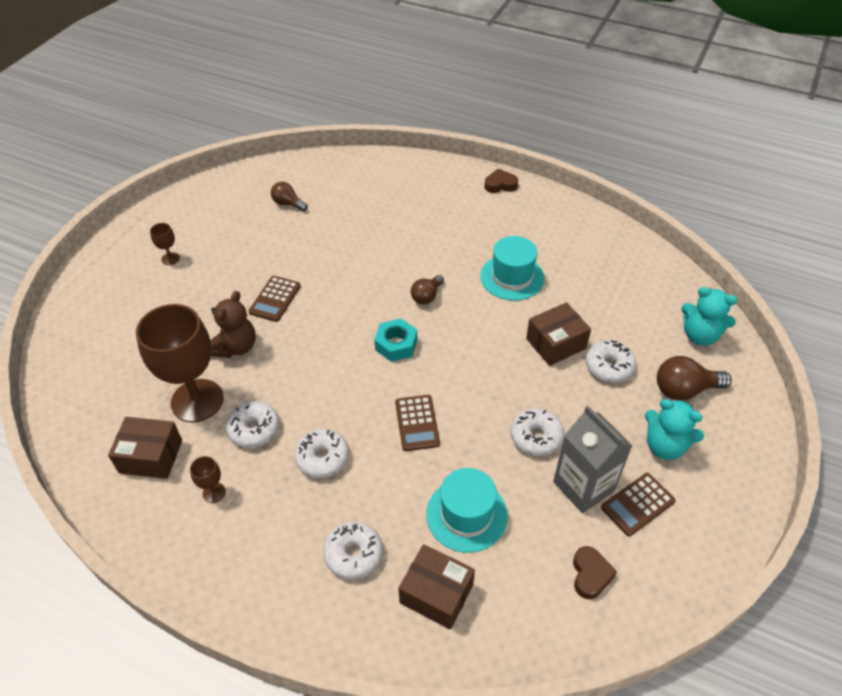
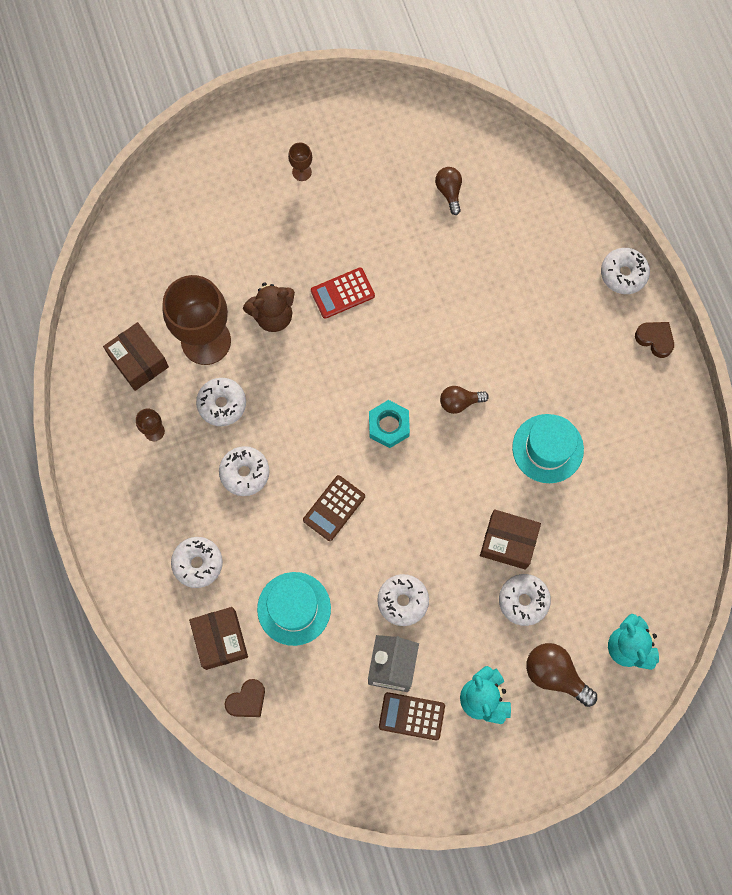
camera: 45 degrees right, 25 degrees up
(275, 299) = (342, 293): brown calculator -> red calculator
(443, 170) = (623, 274): none -> white donut
(590, 575) = (325, 726): brown heart -> brown heart (247, 700)

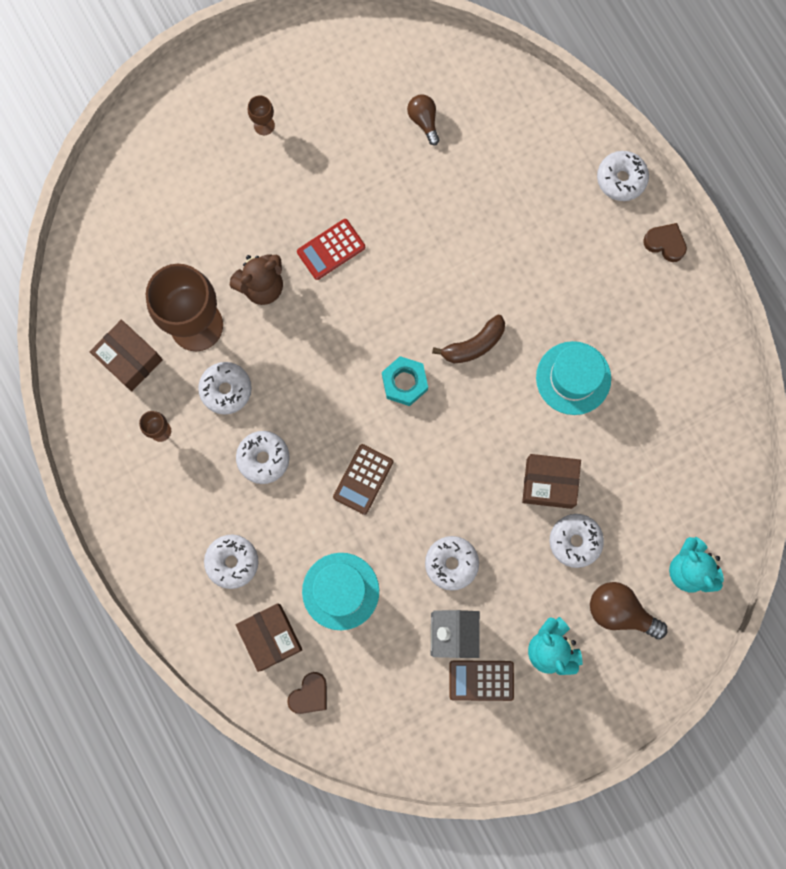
camera: 10 degrees left, 5 degrees up
(459, 402) = (474, 345): brown light bulb -> brown banana

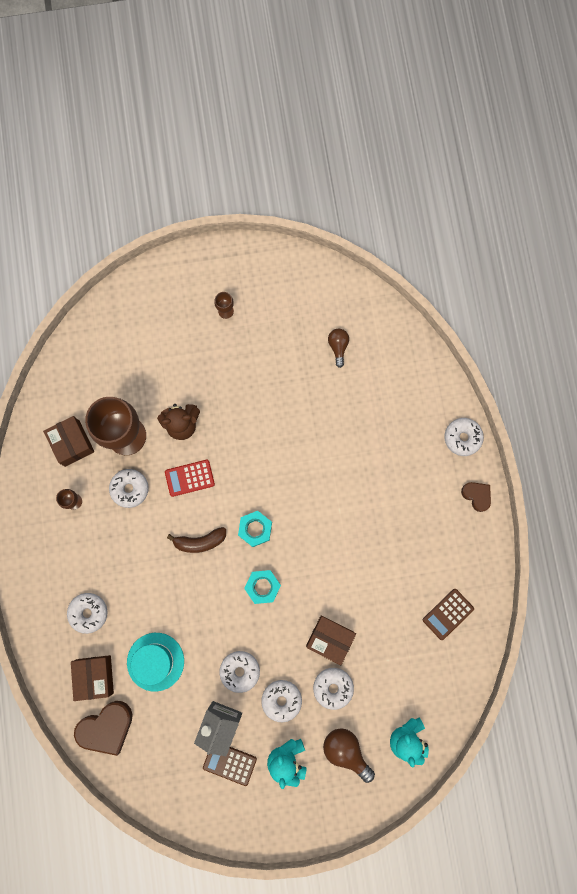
camera: 20 degrees right, 0 degrees up
(263, 458) = (137, 547): white donut -> white donut (281, 700)
(310, 694) = (107, 727): brown heart -> brown heart, size x1.71
(331, 249) = (239, 415): red calculator -> red calculator (189, 478)
(363, 479) = (201, 587): brown calculator -> brown calculator (448, 614)
(441, 450) = (262, 587): none -> turquoise nut
(474, 345) = (314, 519): brown banana -> brown banana (200, 541)
(573, 378) = (375, 569): turquoise hat -> none

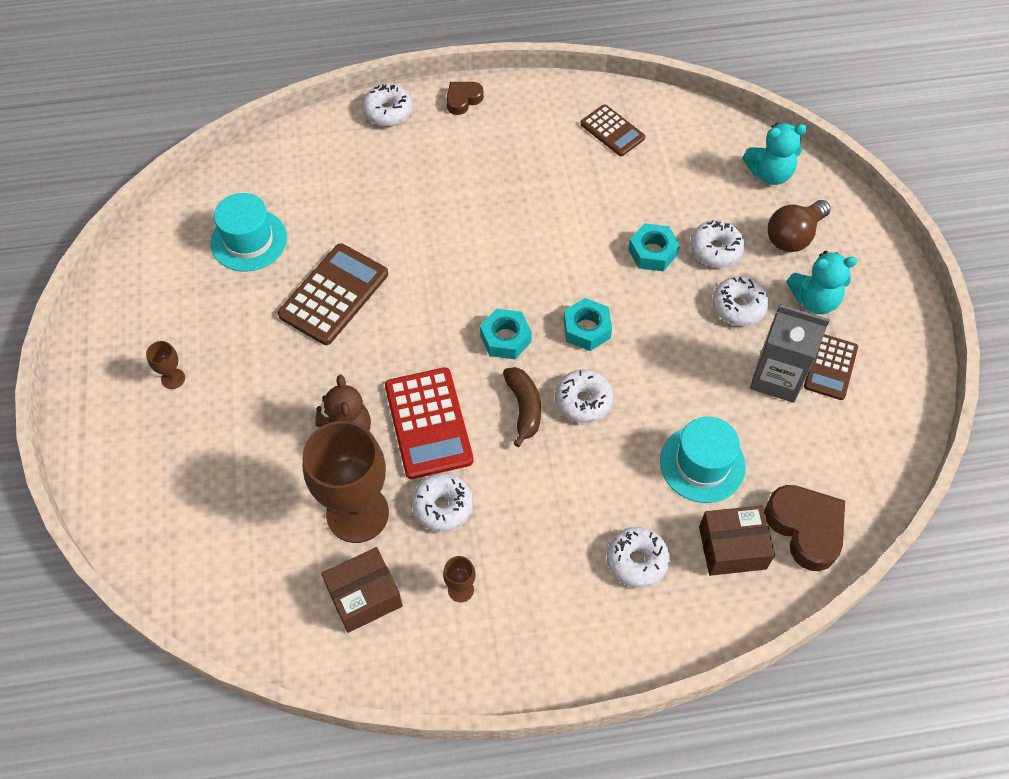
camera: 90 degrees left, 20 degrees down
(189, 478) = (428, 423): red calculator -> red calculator, size x1.62
(240, 671) = (705, 356): white donut -> white donut (583, 401)
(292, 409) = (334, 294): none -> brown calculator
(330, 639) = (652, 252): brown box -> turquoise nut
(338, 347) = (249, 240): brown light bulb -> turquoise hat

